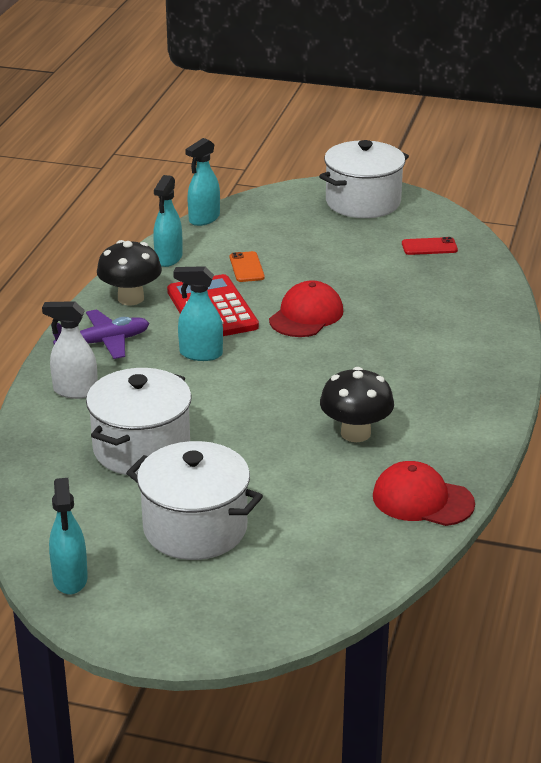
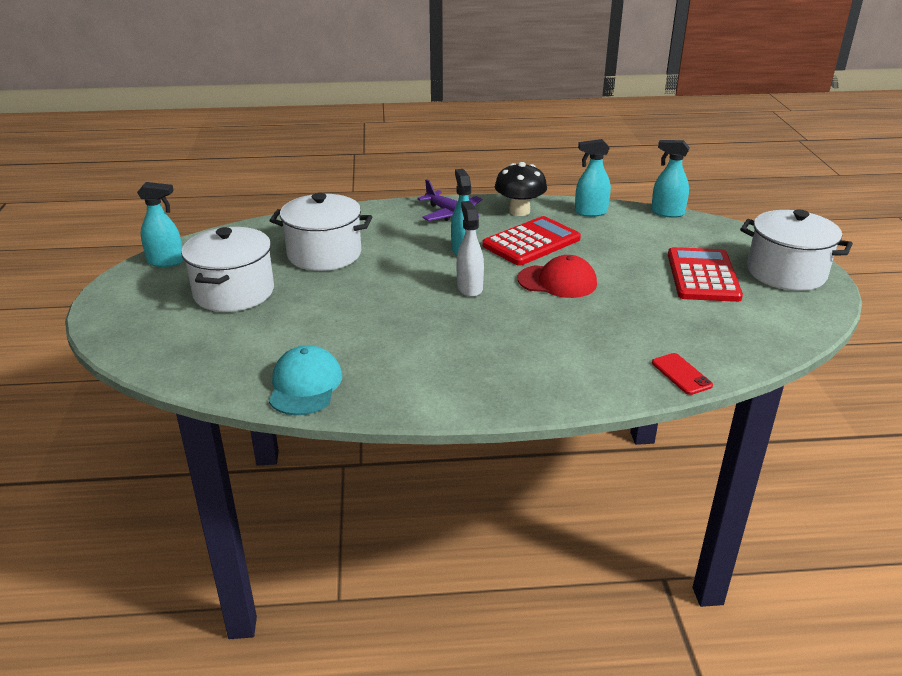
camera: 70 degrees right, 0 degrees up
(70, 579) = (166, 262): turquoise spray bottle -> turquoise spray bottle turned 150 degrees counterclockwise
(75, 391) = (383, 218): white spray bottle -> white spray bottle (469, 288)
(246, 267) = (609, 243): orange phone -> none
(343, 240) = (702, 276): none -> red calculator
(355, 433) = (390, 335): black mushroom -> none
(422, 500) = (305, 385): red cap -> turquoise cap
(429, 247) = (743, 320): red phone -> red phone (681, 374)

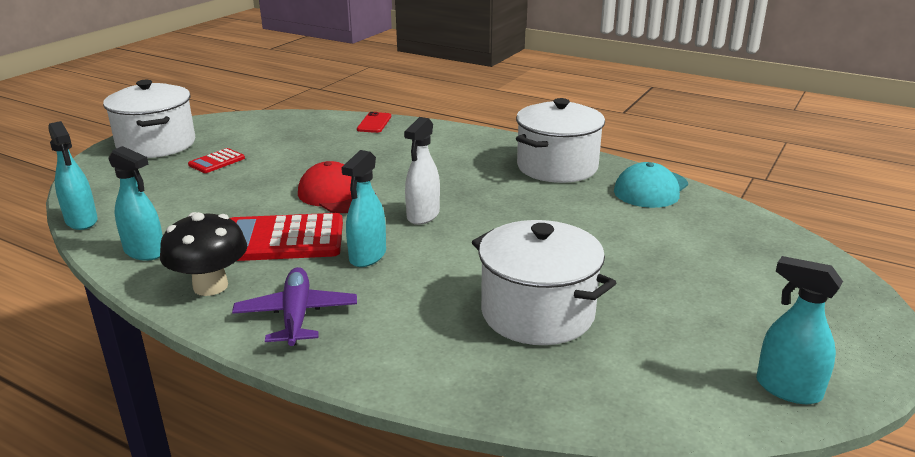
camera: 145 degrees left, 5 degrees down
(234, 292) = (689, 297): white pot -> white pot (557, 167)
(702, 276) = (217, 161): red calculator -> red calculator, size x0.50

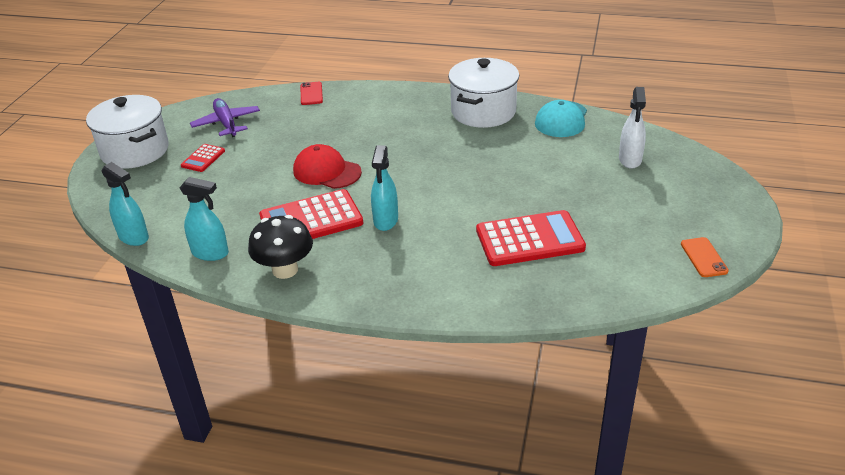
camera: 15 degrees left, 10 degrees up
(296, 315) = (365, 278): purple plane -> purple plane (226, 123)
(423, 216) = (406, 177): white spray bottle -> white spray bottle (630, 160)
(537, 313) = (529, 239): white pot -> red calculator
(787, 389) = (703, 257): turquoise spray bottle -> orange phone

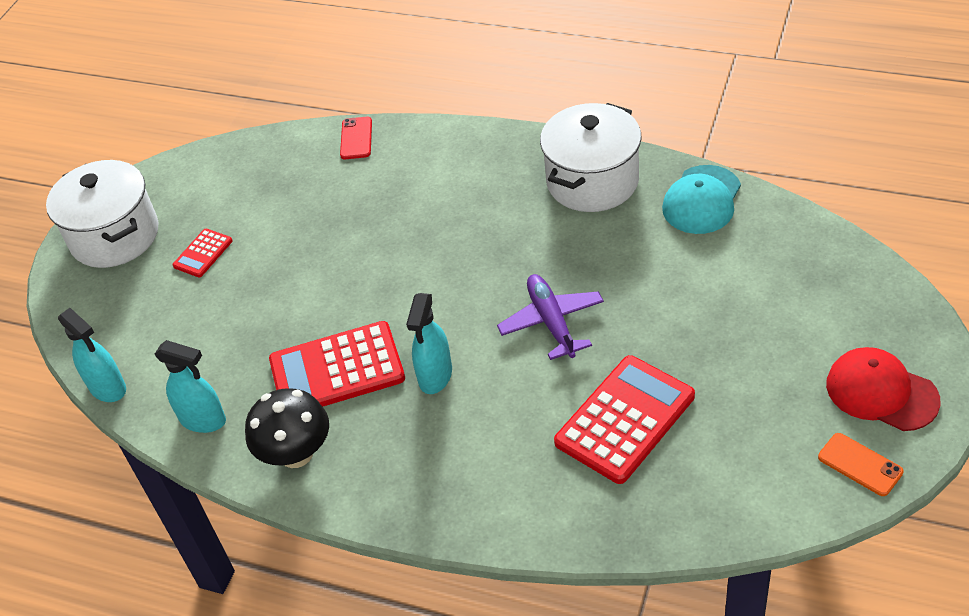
camera: 10 degrees right, 10 degrees up
(226, 123) = (237, 190): purple plane -> purple plane (551, 322)
(326, 171) = (365, 284): red cap -> red cap (881, 392)
(529, 239) = (625, 419): red calculator -> red calculator turned 45 degrees counterclockwise
(630, 160) = (788, 281): white spray bottle -> none
(703, 257) = (860, 464): orange phone -> orange phone turned 45 degrees counterclockwise

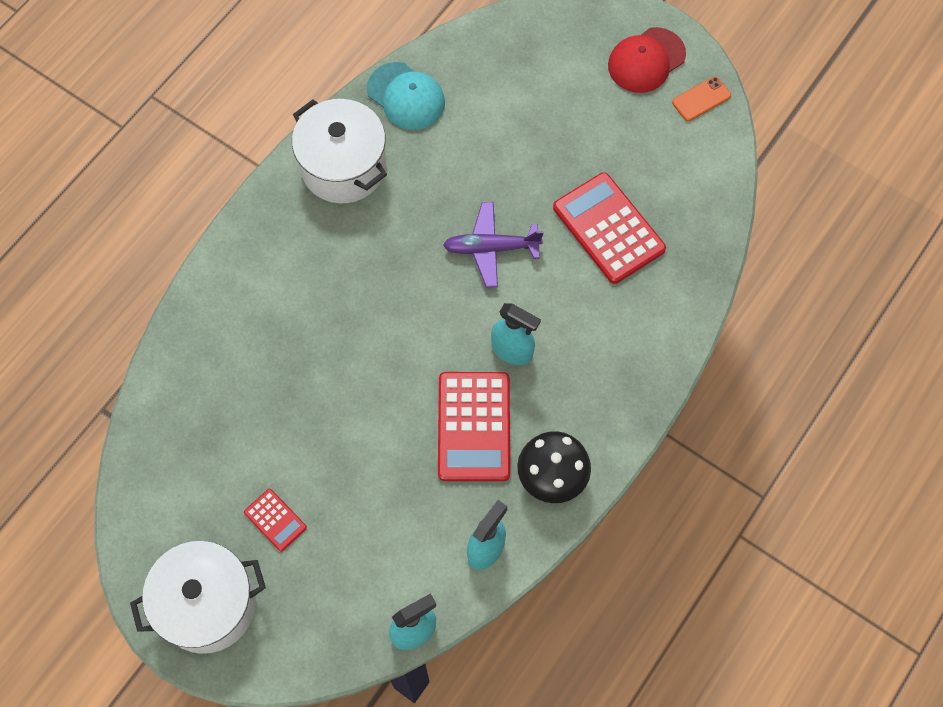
camera: 80 degrees left, 20 degrees up
(356, 138) = (180, 346): red phone -> none

